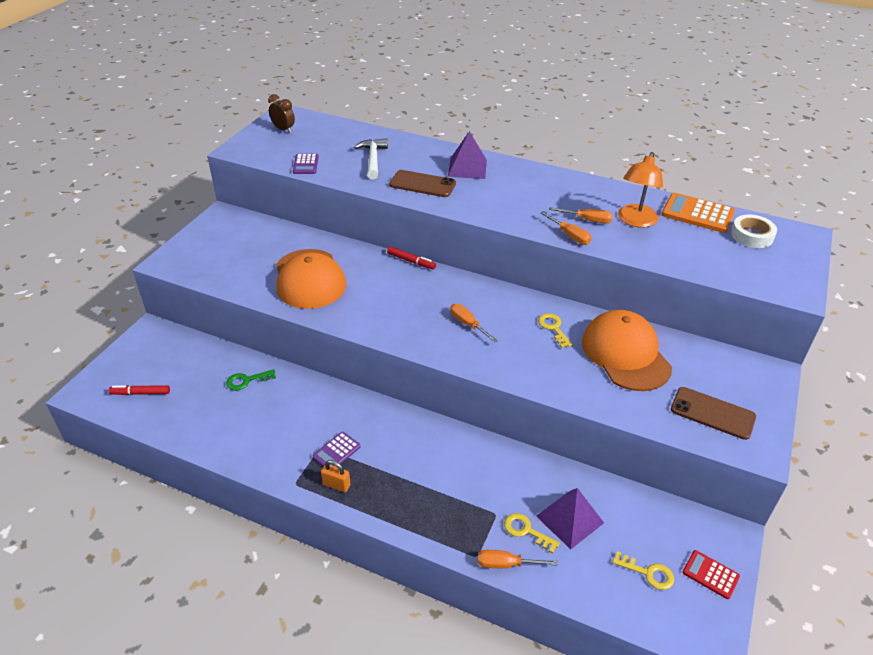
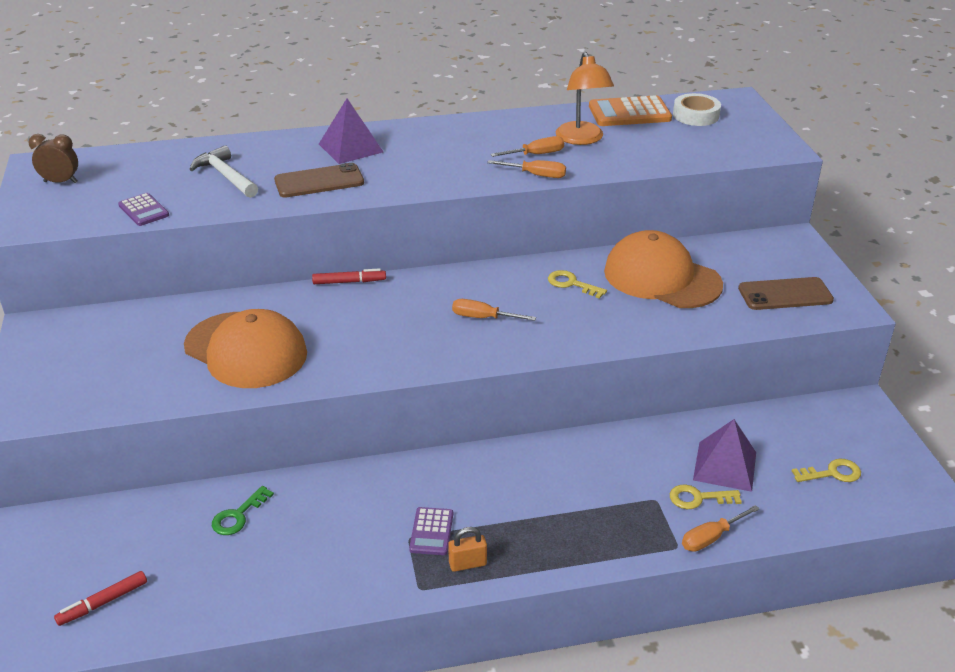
camera: 35 degrees left, 5 degrees down
(710, 574) = (878, 446): red calculator -> none

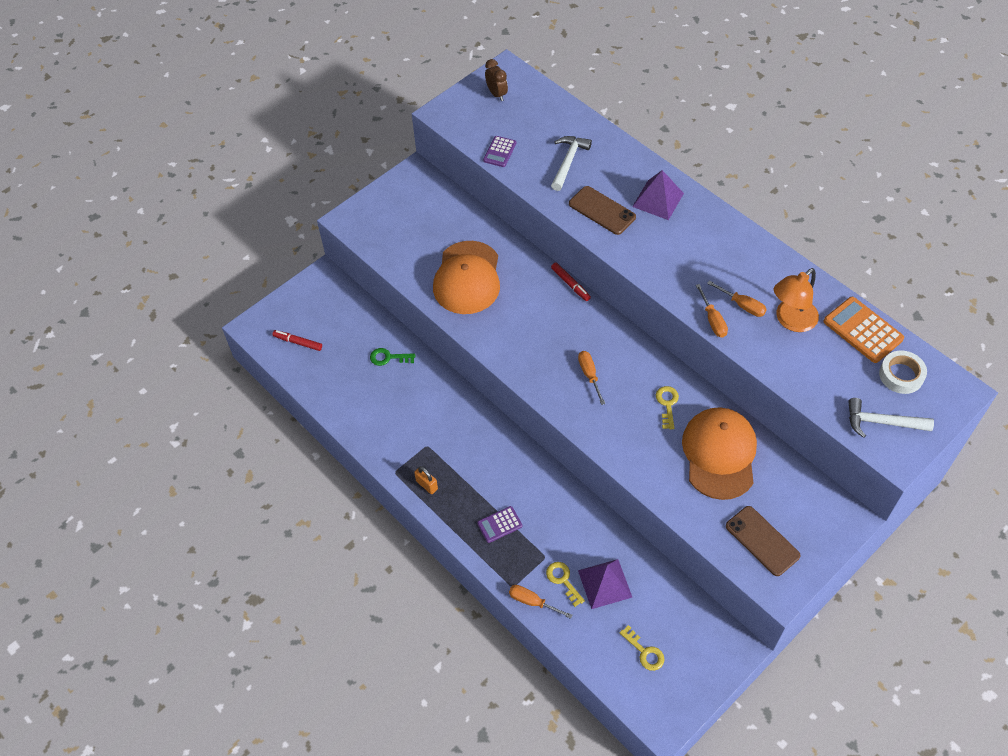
camera: 60 degrees right, 20 degrees up
(431, 532) = (438, 454): purple calculator -> purple calculator (499, 524)
(739, 141) = (881, 422): none -> white hammer

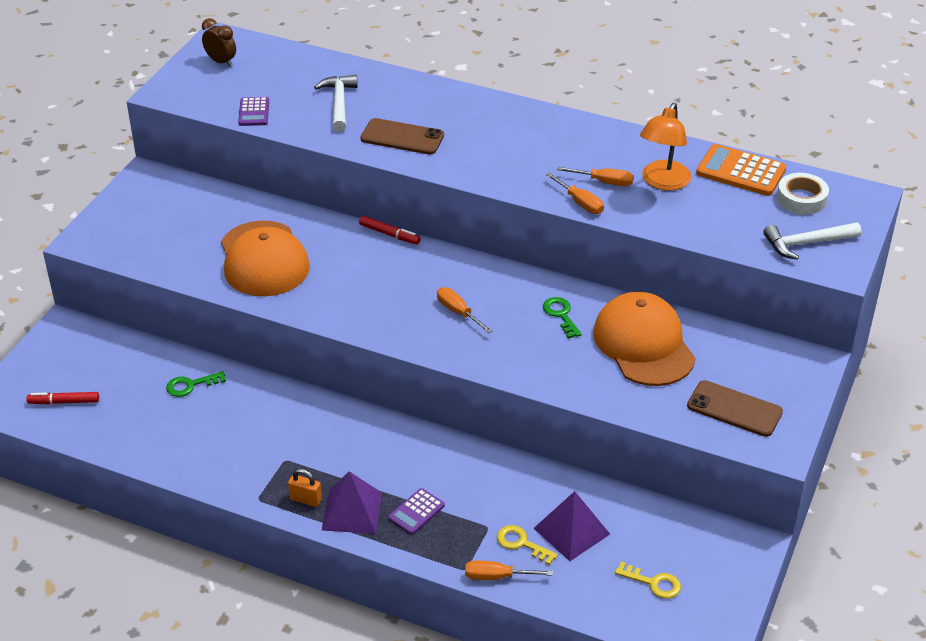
camera: 25 degrees left, 15 degrees down
(658, 200) = (459, 113): purple pyramid -> purple pyramid (352, 511)
(667, 404) = (561, 315): yellow key -> green key

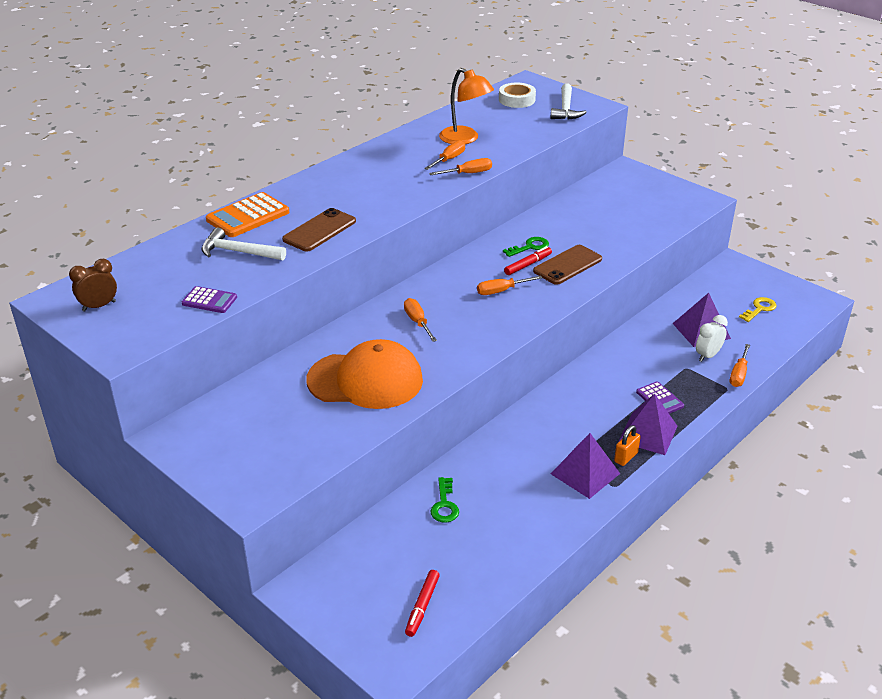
camera: 70 degrees left, 5 degrees down
(269, 473) = (585, 473): none -> purple pyramid
(371, 268) = (418, 322): none -> orange screwdriver
(389, 234) = (377, 304): red marker -> red marker (528, 265)
(521, 543) = (708, 356): yellow key -> white clock
(561, 315) = (530, 247): green key -> green key turned 150 degrees clockwise
(643, 344) = (580, 222): orange cap -> none
(734, 409) = (661, 205): brown phone -> brown phone (567, 265)
(741, 171) = (472, 111): orange calculator -> orange calculator (248, 216)

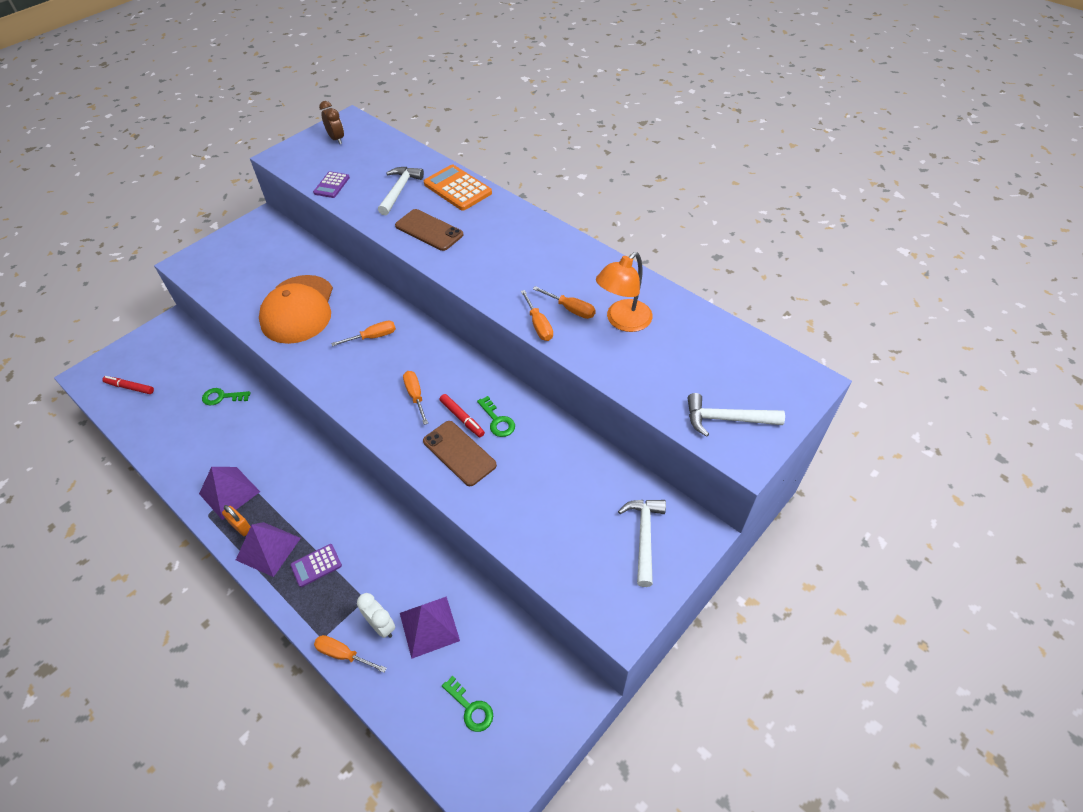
camera: 90 degrees right, 15 degrees up
(517, 100) = (744, 369): white tape -> none
(633, 188) = (644, 536): none -> white hammer
(759, 309) = (471, 708): yellow key -> green key

